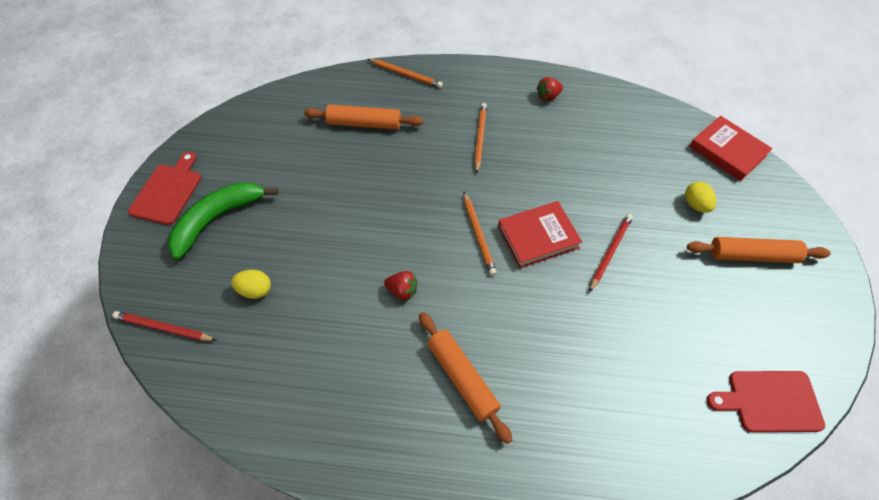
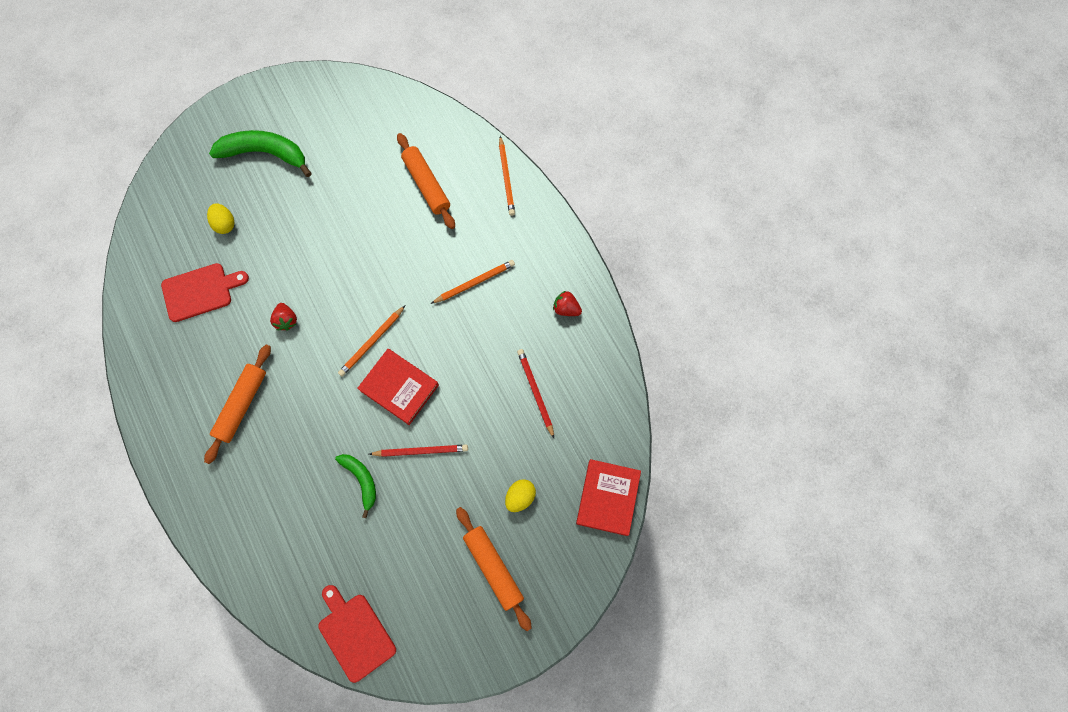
camera: 55 degrees right, 15 degrees up
(164, 328) = (162, 191): red pencil -> red pencil (535, 392)
(168, 191) = (266, 102): red cutting board -> red cutting board (200, 291)
(611, 313) = (361, 480): none -> green banana

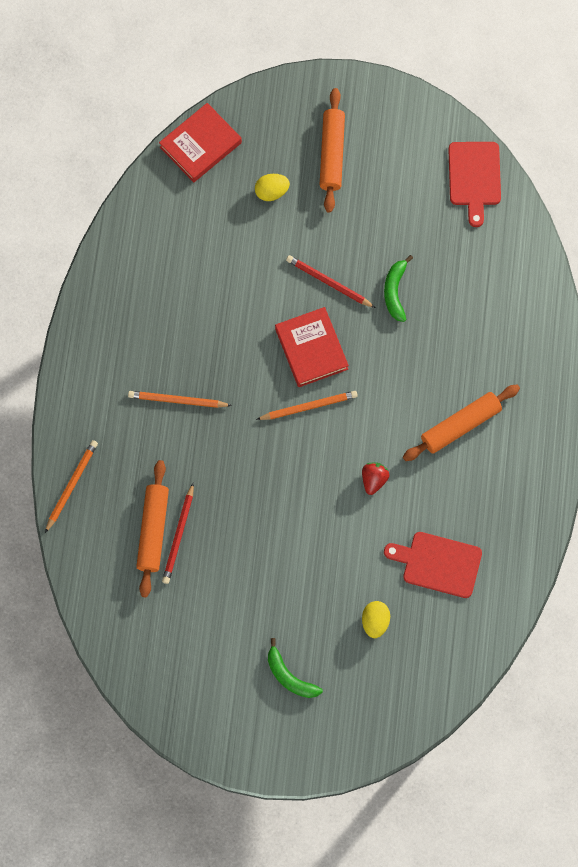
camera: 145 degrees left, 0 degrees up
(265, 153) = (289, 676): green banana -> green banana, size x0.59
(535, 392) = (196, 267): red pencil -> red pencil (179, 535)
(566, 308) = (113, 321): red strawberry -> none

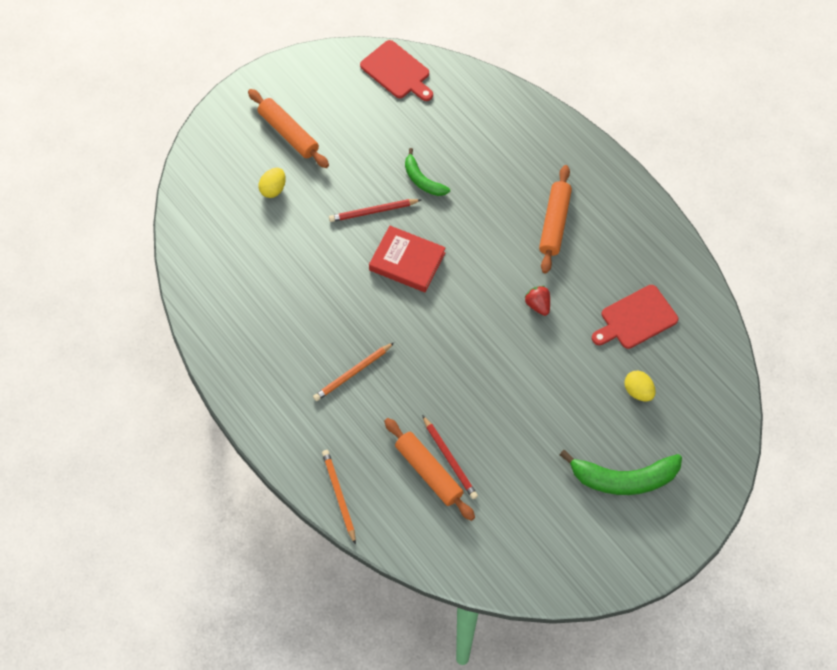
camera: 45 degrees left, 10 degrees down
(200, 145) = (192, 200): red book -> none
(289, 676) = (623, 479): green banana -> green banana, size x1.71
(308, 406) = (445, 298): orange pencil -> none

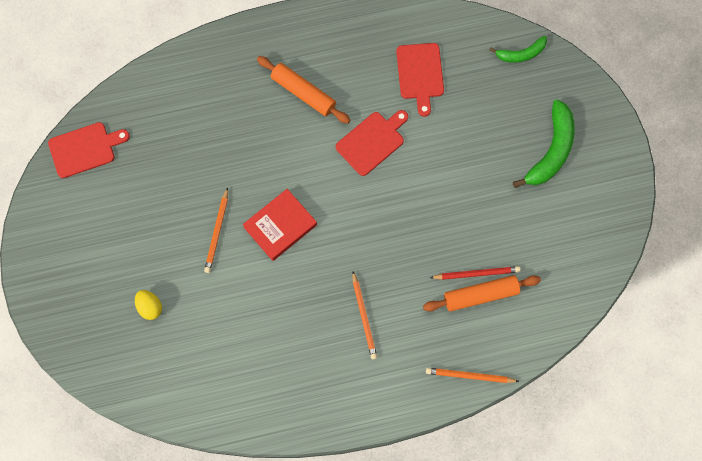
camera: 65 degrees left, 10 degrees up
(288, 133) = (98, 270): orange rolling pin -> none
(373, 211) = (217, 232): red pencil -> orange pencil
(422, 180) = (207, 178): green banana -> green banana (521, 54)
(538, 305) = (372, 142): red strawberry -> red cutting board
(638, 391) = (483, 104): yellow egg -> none

